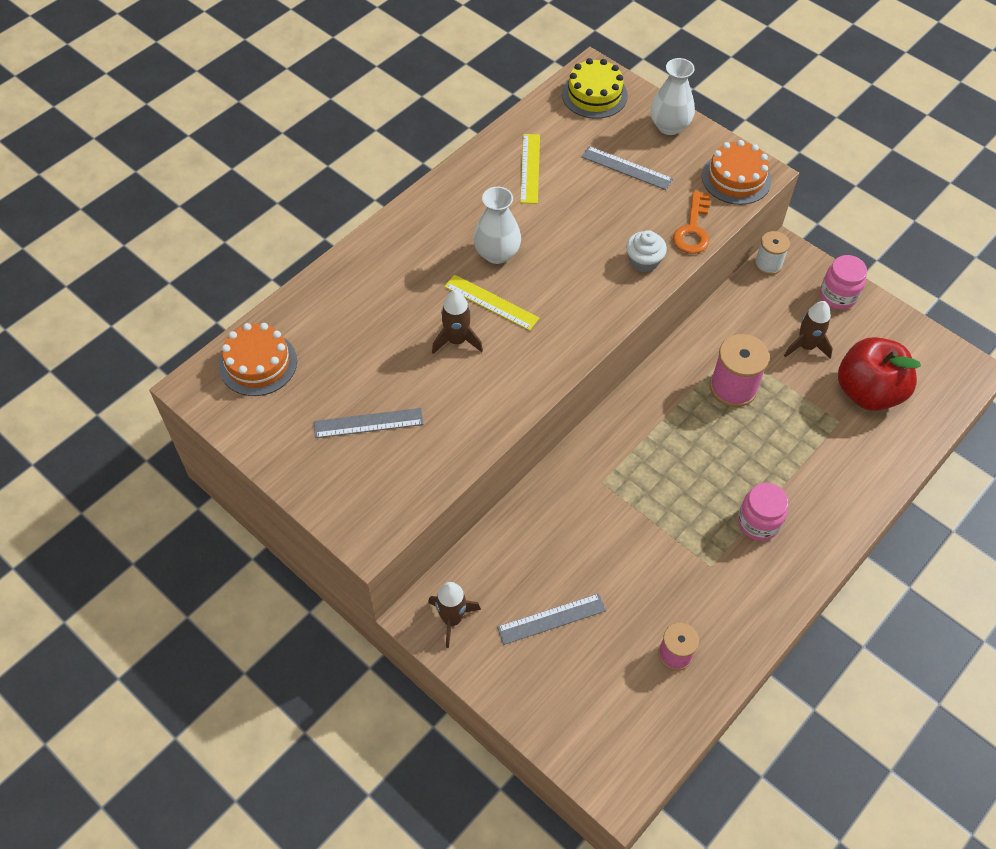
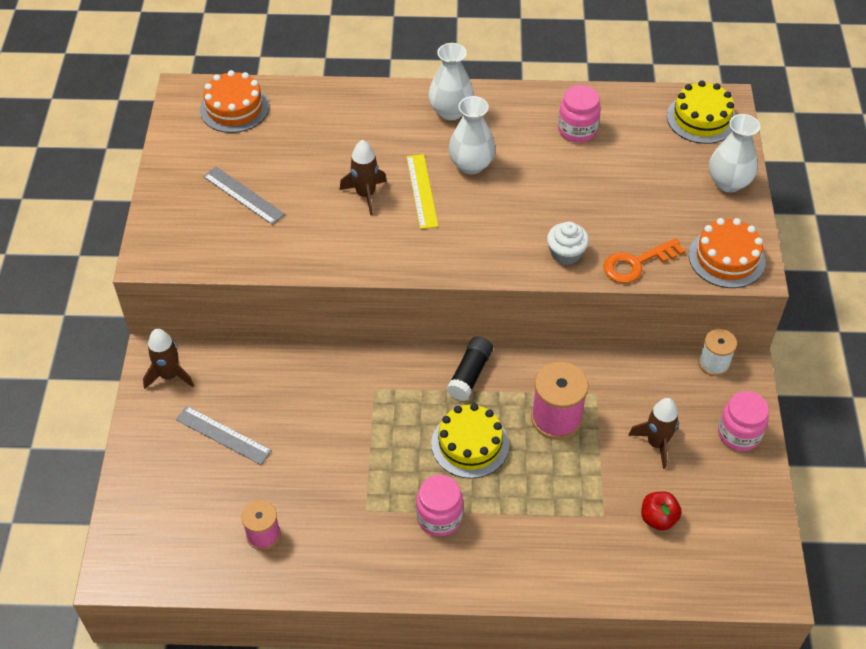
camera: 50 degrees right, 5 degrees down
(426, 226) = (451, 111): none -> white vase
(530, 168) = (577, 130): yellow ruler -> pink jar
(626, 168) = (649, 184): grey ruler -> none
(646, 411) = (470, 374): none -> black glue stick
(709, 456) = (470, 444): none -> yellow cake
(868, 392) = (658, 518): red apple -> red apple, size x0.47

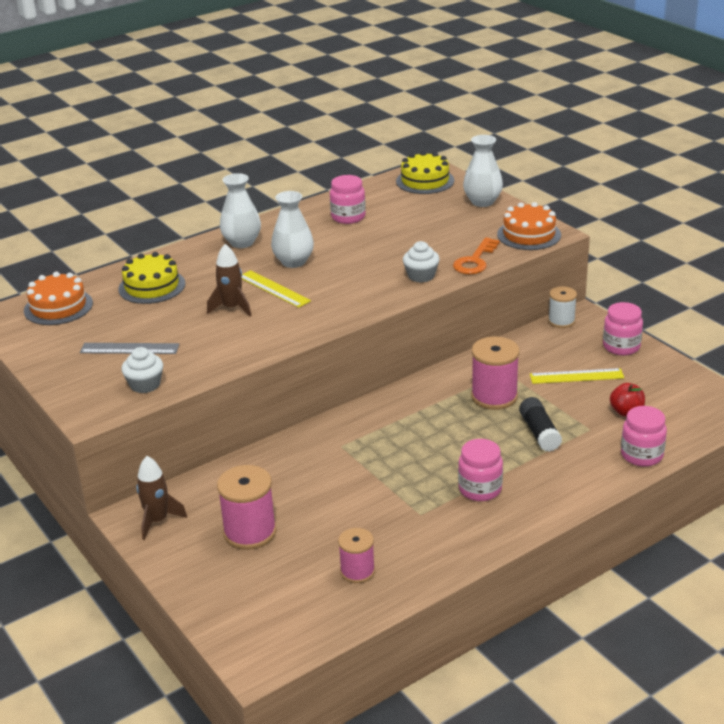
camera: 35 degrees left, 20 degrees down
(218, 248) = (145, 385): none -> white cupcake
(223, 435) = (250, 532): grey ruler -> pink spool
(470, 374) = (403, 404): black glue stick -> black glue stick (539, 433)
(470, 444) = (451, 439): yellow cake -> yellow cake (152, 286)
(618, 579) = (641, 455): none -> pink jar
(656, 443) = (576, 376): brown rocket -> yellow ruler

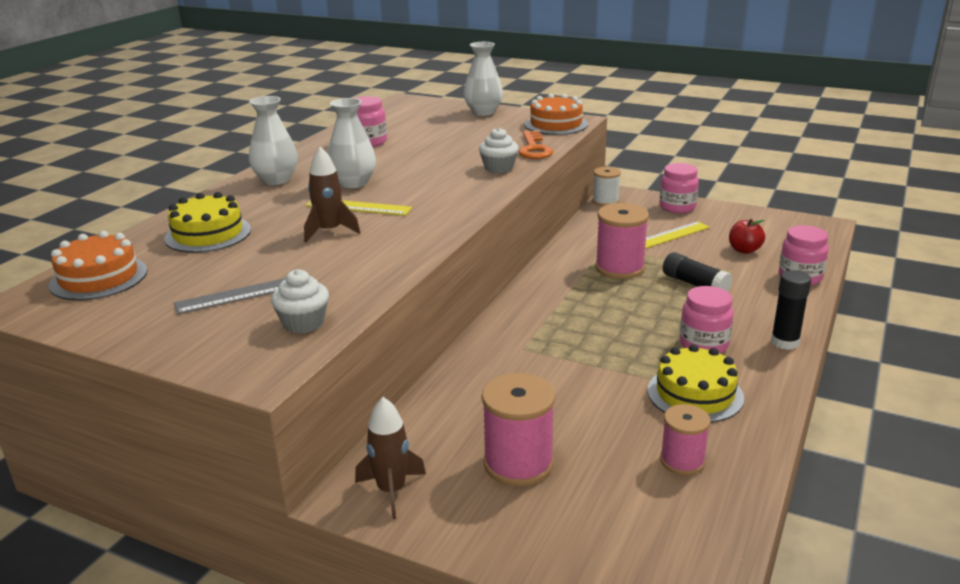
camera: 30 degrees left, 5 degrees down
(425, 181) = (411, 108): yellow cake -> yellow cake (695, 394)
(548, 510) = (785, 342): none -> black glue stick

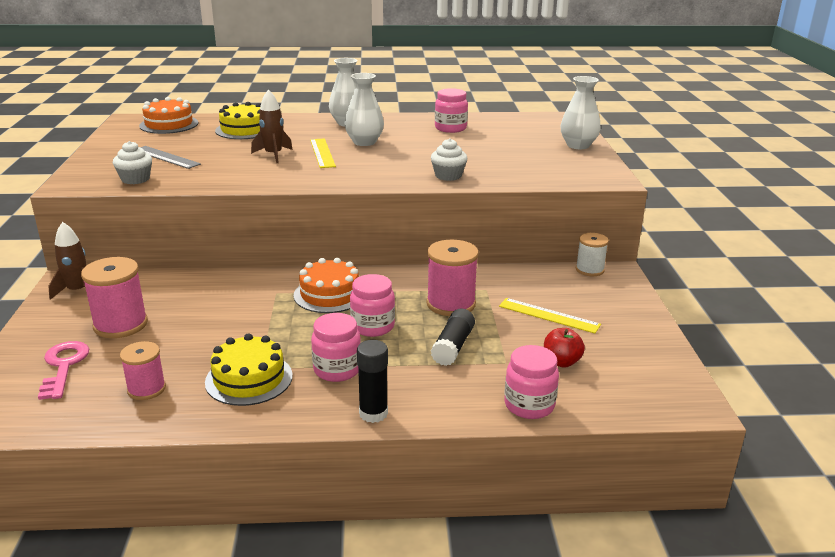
camera: 60 degrees right, 0 degrees up
(534, 149) = (510, 179): orange key -> none
(556, 124) = (587, 175): orange cake -> orange cake (329, 294)
(595, 519) = (64, 366): none -> pink key
(677, 207) = (624, 307): pink jar -> pink jar (372, 326)

